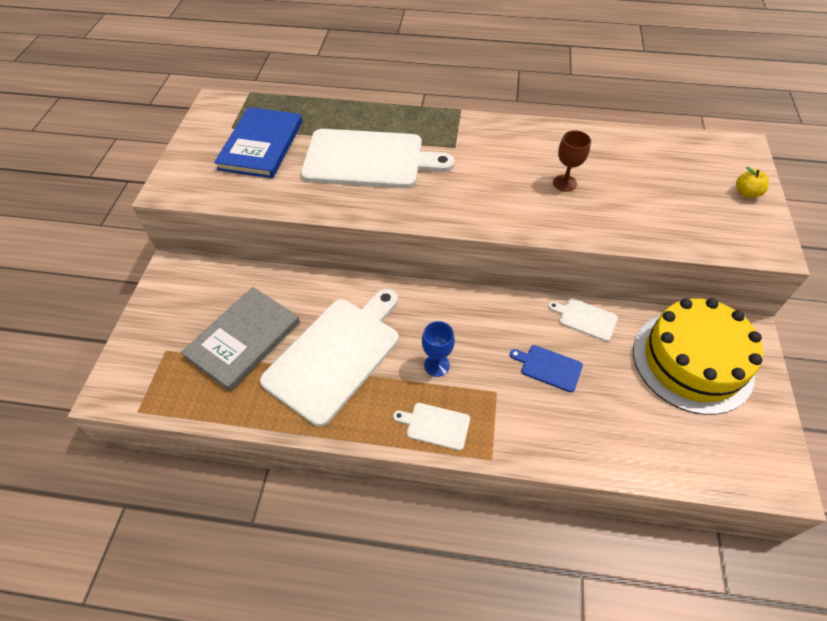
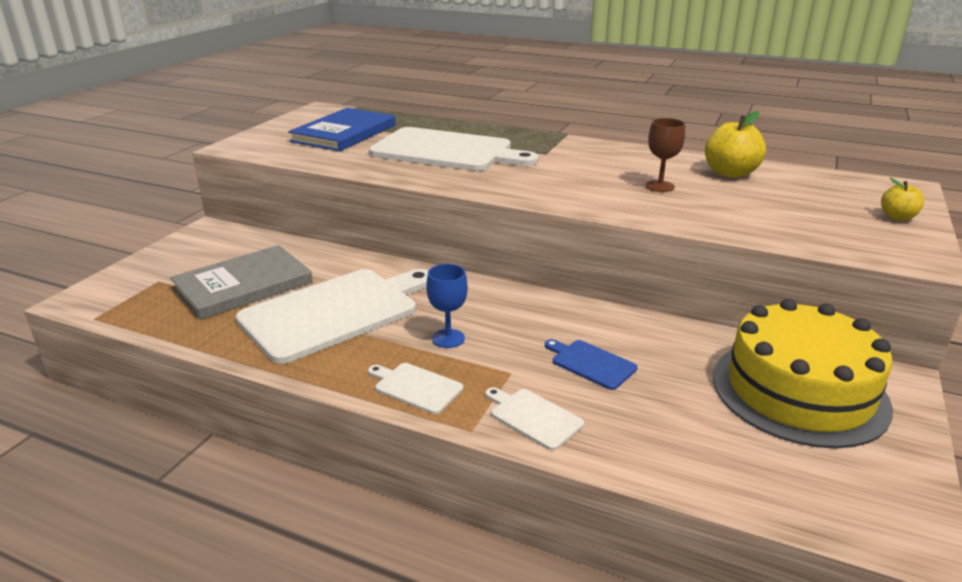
camera: 15 degrees right, 25 degrees down
(585, 318) = (660, 331): white cutting board -> white cutting board (533, 417)
(612, 151) = (730, 173): none -> yellow apple

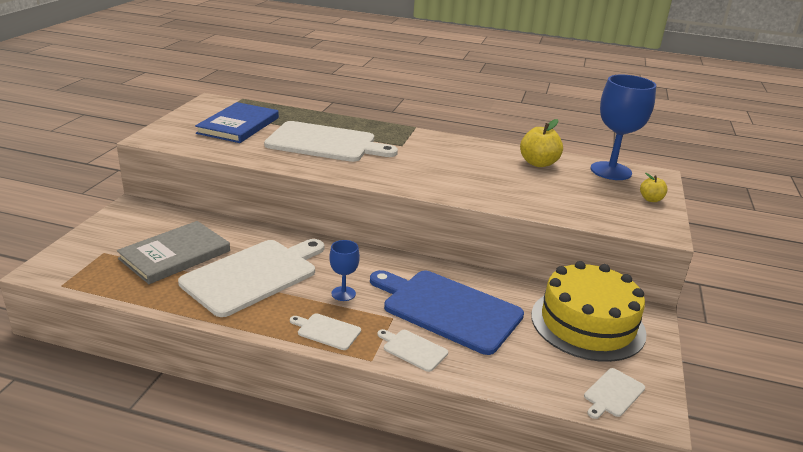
camera: 10 degrees left, 0 degrees up
(591, 363) = (448, 309): blue cutting board -> blue cutting board, size x2.35
(660, 186) = (489, 175): brown goblet -> none
(835, 182) = (611, 171): none -> blue goblet
(840, 499) = (613, 393): none -> white cutting board

